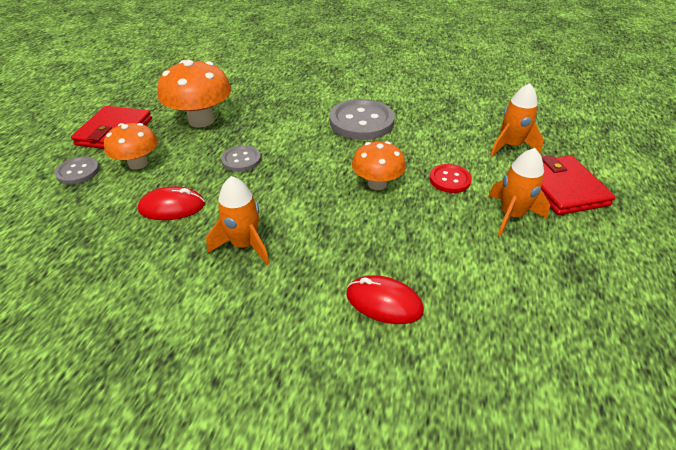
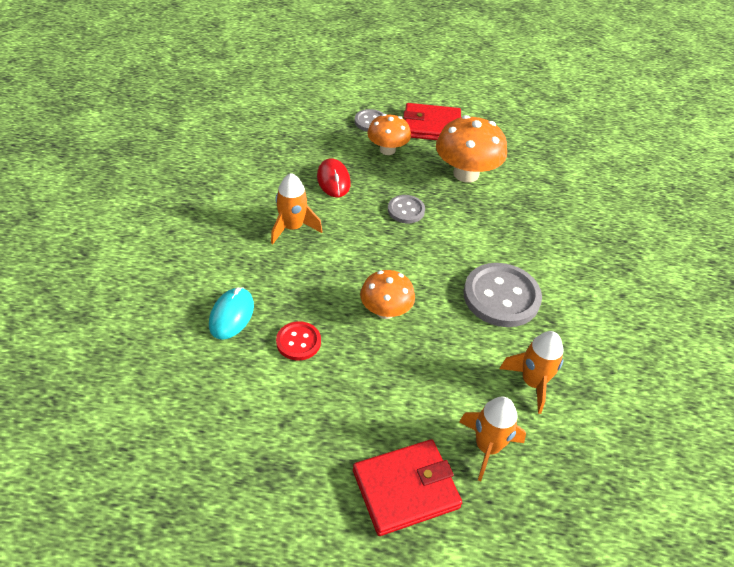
camera: 80 degrees right, 5 degrees up
(384, 302) = (231, 315): red mouse -> turquoise mouse
(449, 180) = (403, 374): red button -> red button (298, 342)
(511, 215) = (348, 424): orange rocket -> orange rocket (532, 382)

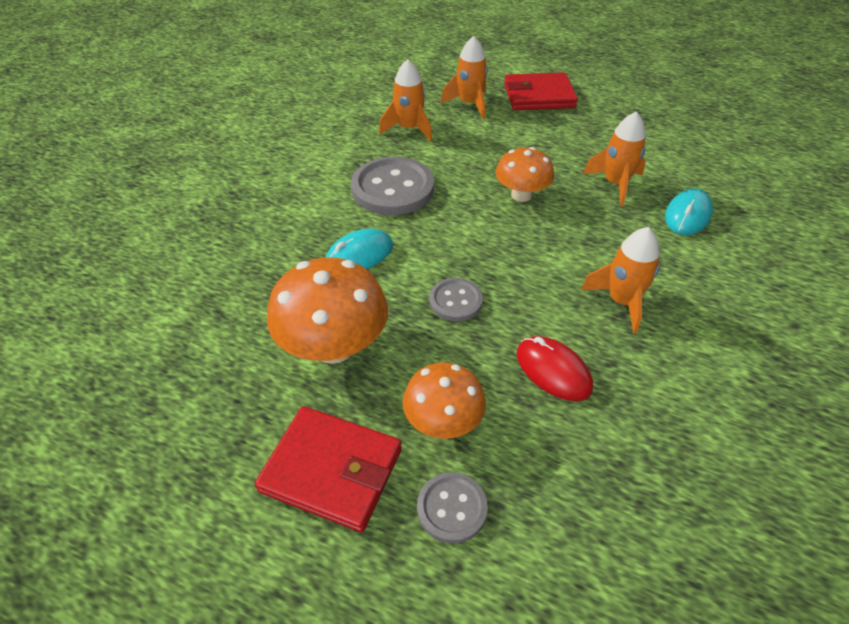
camera: 160 degrees left, 0 degrees up
(298, 342) = (615, 184): red button -> orange rocket
(333, 180) = (553, 371): red mouse -> red mouse turned 45 degrees counterclockwise
(489, 231) = (359, 255): none -> turquoise mouse

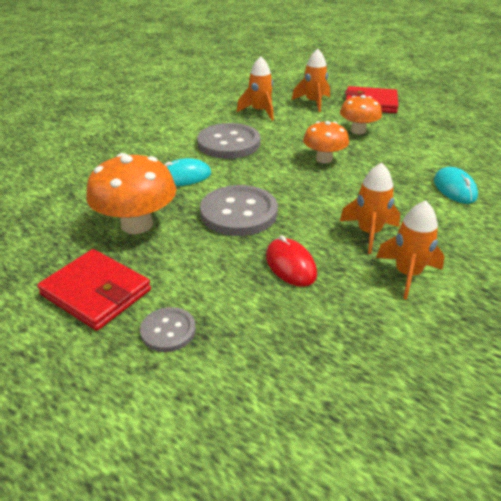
camera: 15 degrees right, 10 degrees down
(443, 421) = (190, 280): orange mushroom -> orange mushroom (358, 131)
(455, 301) = (239, 213): grey button -> grey button, size x1.86
(615, 184) = (403, 162): orange rocket -> orange rocket (407, 274)
(687, 215) = (454, 188): turquoise mouse -> turquoise mouse turned 60 degrees counterclockwise

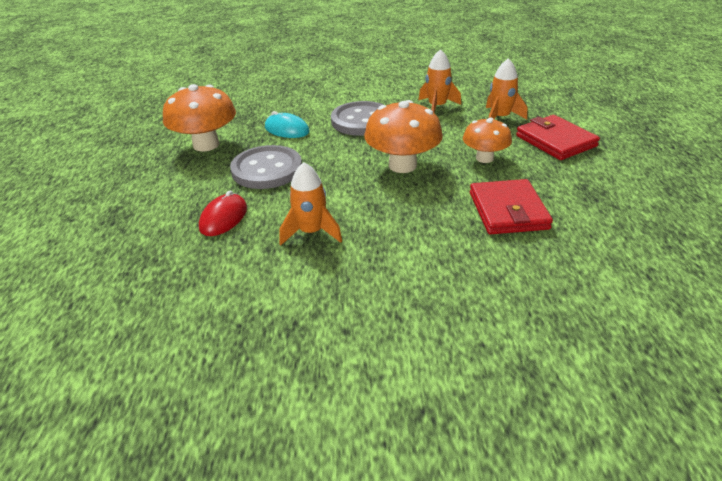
camera: 50 degrees right, 0 degrees up
(96, 292) = (121, 169): red wallet -> red wallet (508, 211)
(168, 331) = (106, 208): grey button -> none
(324, 159) = (402, 165): orange mushroom -> orange mushroom, size x1.57
(407, 274) = (271, 273): orange rocket -> none
(454, 188) = (455, 247): turquoise mouse -> none

